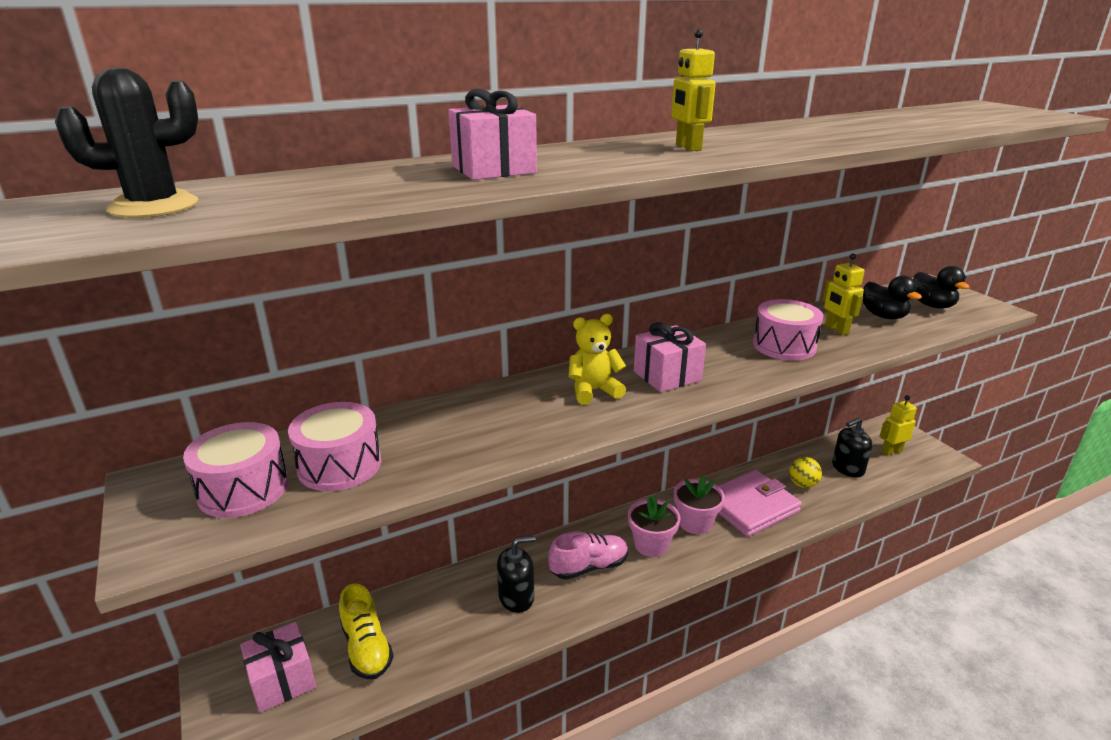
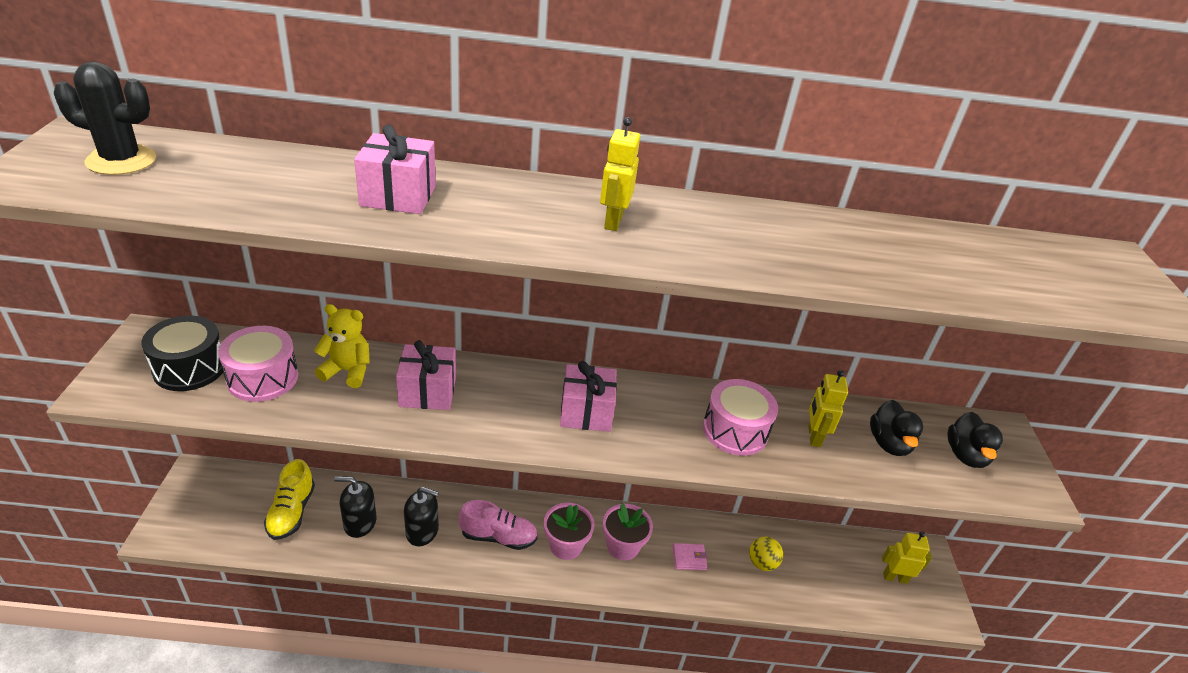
camera: 25 degrees right, 10 degrees up
(243, 489) = (189, 368): pink drum -> black drum
(282, 680) = (224, 506): pink gift -> pink gift (427, 392)
(594, 391) = (508, 398): yellow teddy bear -> yellow teddy bear (347, 371)
(751, 506) = (689, 558): pink wallet -> pink wallet, size x0.42
(847, 468) = (826, 571): black soap dispenser -> black soap dispenser (360, 522)

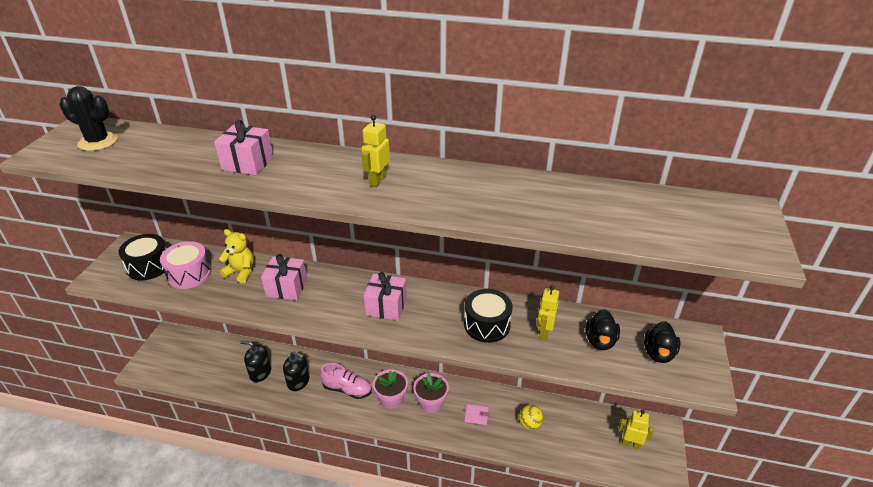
camera: 15 degrees right, 0 degrees up
(291, 512) = (220, 362): yellow shoe -> none
(735, 430) = (487, 325): pink drum -> black drum

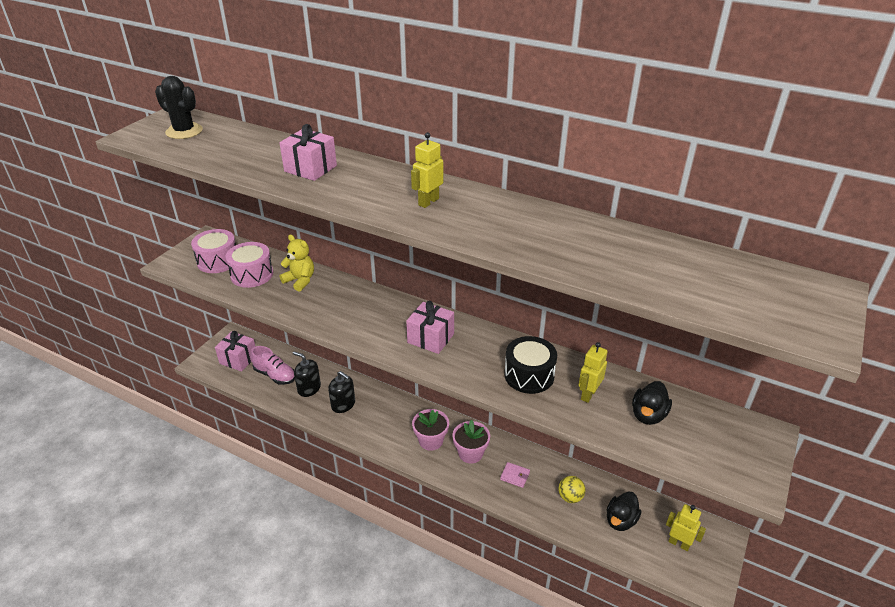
camera: 15 degrees right, 0 degrees up
(149, 266) = (218, 261): black drum -> pink drum
(287, 288) = (339, 303): pink gift -> pink gift (238, 359)
(347, 389) = (389, 422): pink shoe -> pink shoe (275, 375)
(658, 353) = (711, 441): black duck -> black duck (620, 520)

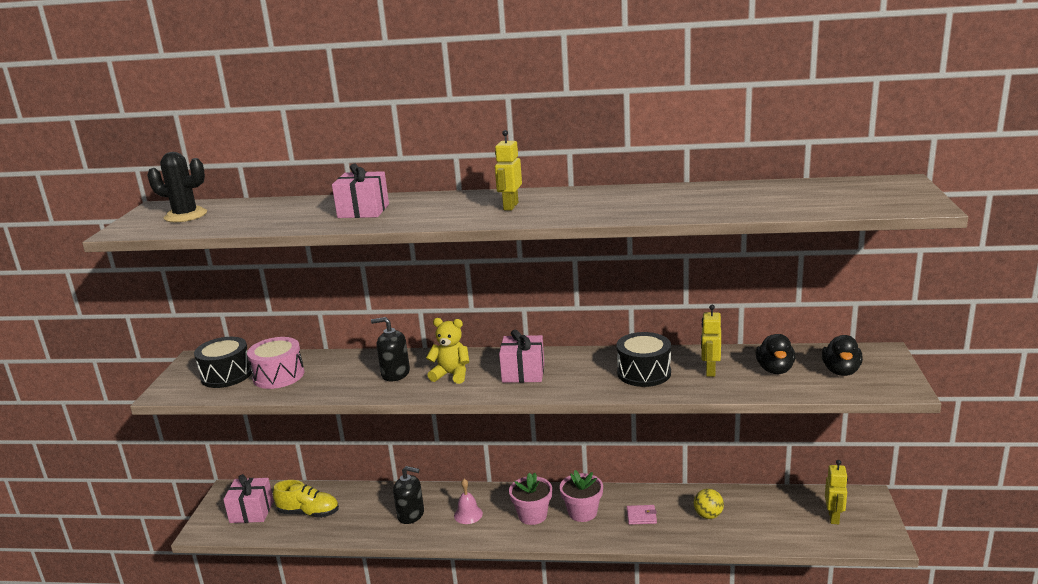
camera: 20 degrees left, 15 degrees down
(218, 261) = (226, 375): pink drum -> black drum
(275, 375) = (309, 513): pink shoe -> yellow shoe
(300, 280) = (340, 366): yellow teddy bear -> yellow teddy bear (451, 374)
(309, 388) = (359, 512): black soap dispenser -> black soap dispenser (395, 373)
(384, 421) = (468, 514): none -> pink bell
(620, 520) = (768, 518): black duck -> black duck (841, 371)
(679, 543) = (834, 517): yellow robot -> yellow robot turned 90 degrees clockwise

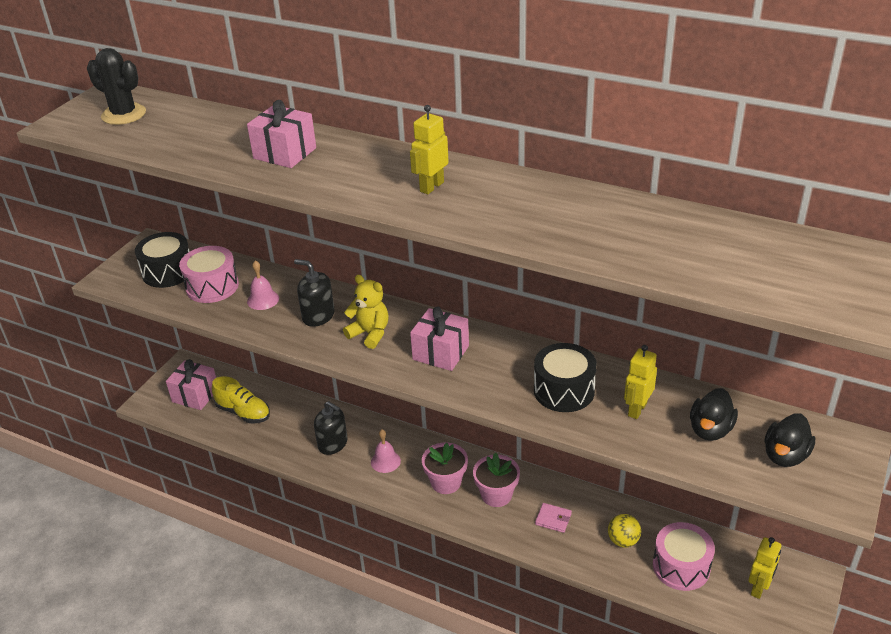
camera: 20 degrees right, 15 degrees up
(335, 374) = (263, 300): none -> pink bell
(765, 520) = (681, 566): none -> pink drum

